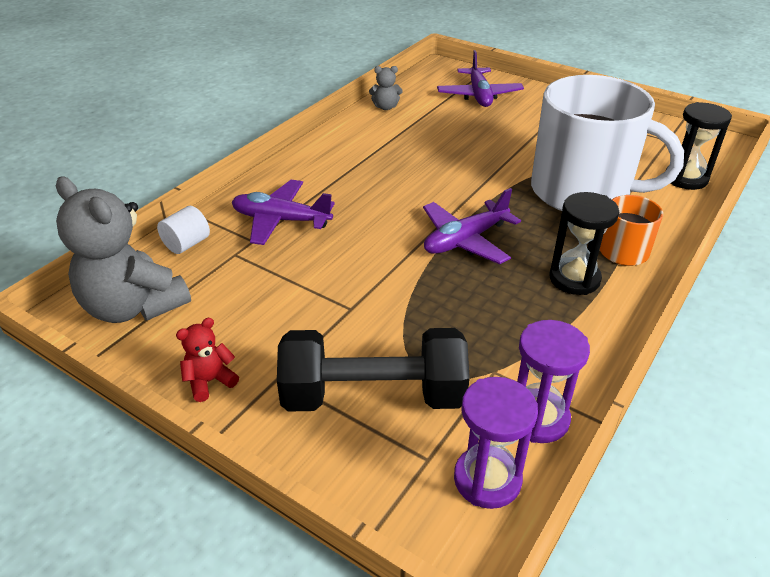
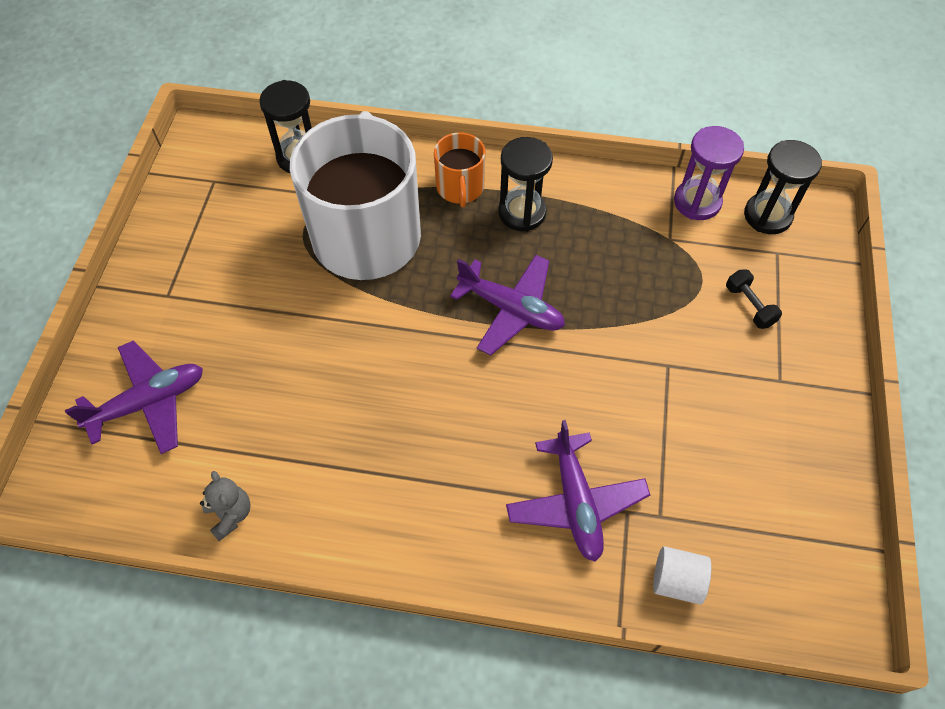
camera: 115 degrees left, 20 degrees up
(134, 307) = (796, 563): grey teddy bear -> none
(210, 381) = (822, 429): red teddy bear -> none
(373, 395) = (749, 306): black dumbbell -> black dumbbell, size x0.40
(487, 479) = (767, 216): purple hourglass -> black hourglass

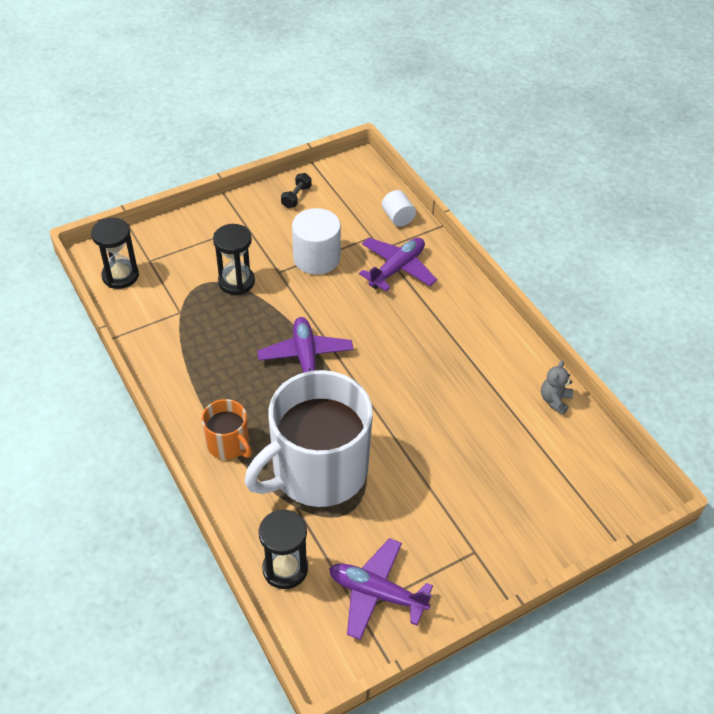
camera: 130 degrees left, 10 degrees down
(149, 402) = (546, 493): purple plane -> purple plane (376, 593)
(460, 188) = (228, 444): orange mug -> orange mug turned 90 degrees clockwise
(522, 213) = (222, 396): black hourglass -> black hourglass (236, 282)
(663, 421) = (316, 258): none -> white cylinder
(697, 202) = (135, 313): purple hourglass -> none
(749, 306) = (204, 256): black dumbbell -> black dumbbell (296, 197)

